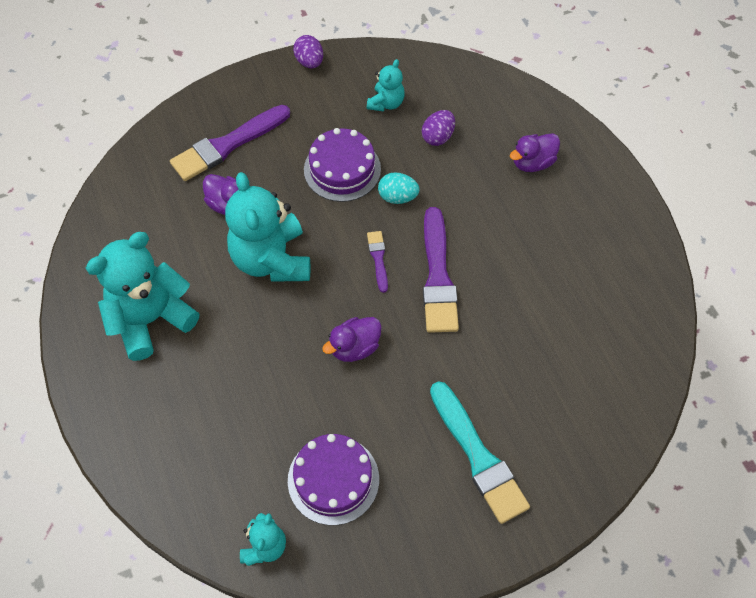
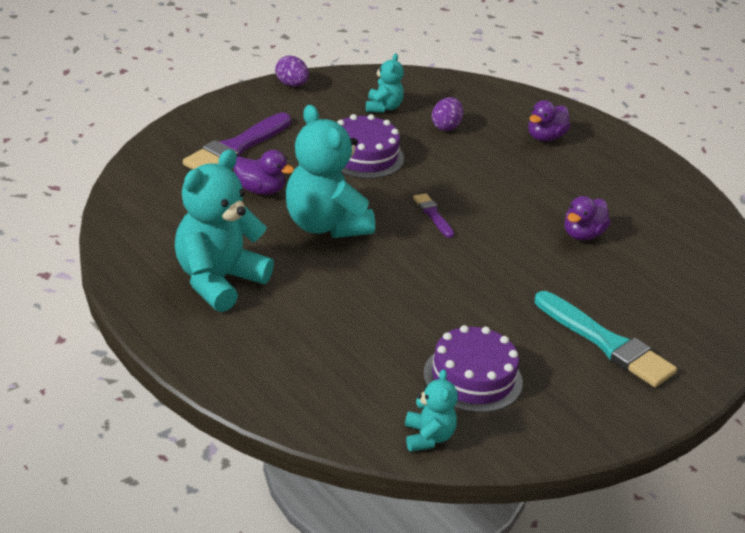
camera: 20 degrees left, 25 degrees down
(354, 347) = (443, 279): purple duck -> purple duck (582, 234)
(397, 197) = (429, 170): turquoise egg -> none
(438, 276) = (498, 221): purple brush -> none

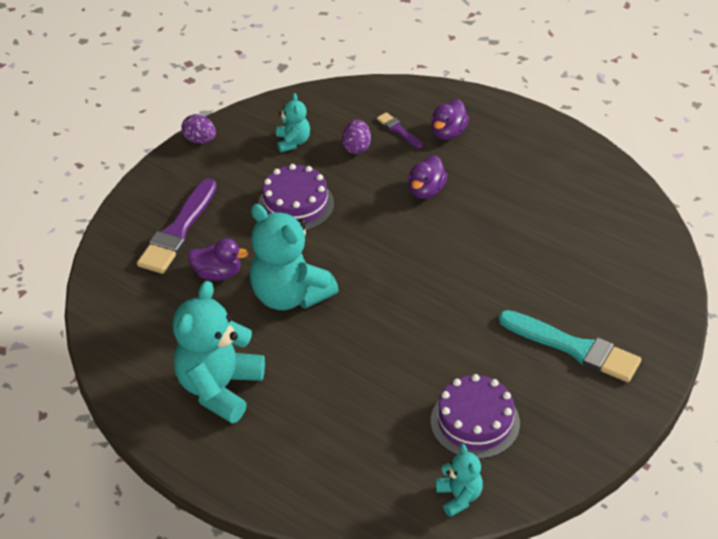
camera: 10 degrees left, 10 degrees up
(433, 214) = (380, 253): purple brush -> purple brush (398, 130)
(582, 234) = (516, 234): purple duck -> purple duck (426, 190)

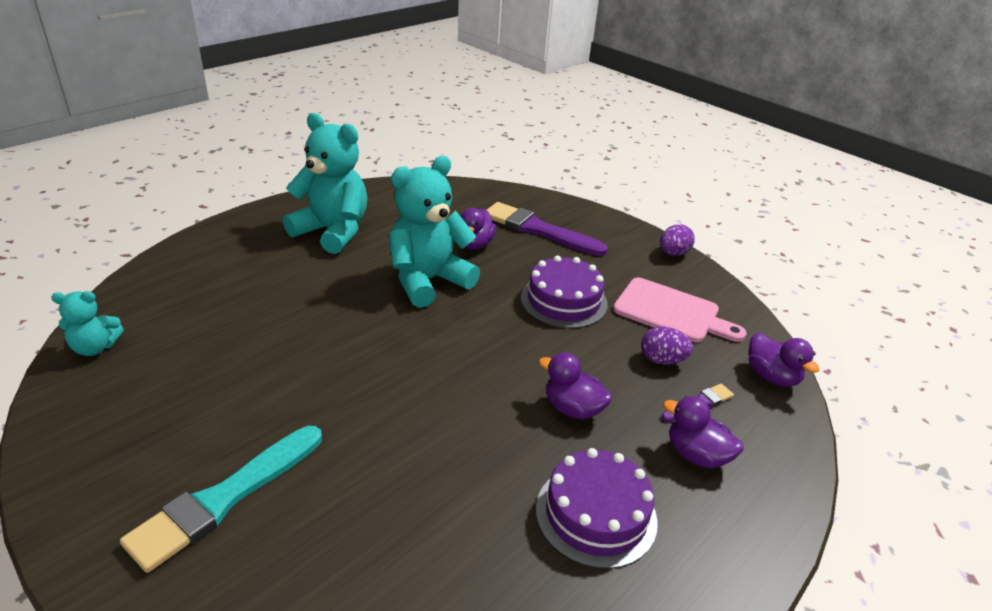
camera: 95 degrees right, 10 degrees down
(293, 142) = (671, 312): turquoise teddy bear -> pink cutting board
(357, 95) = (771, 376): none -> purple duck
(475, 422) = (177, 378): purple cake -> purple cake (596, 514)

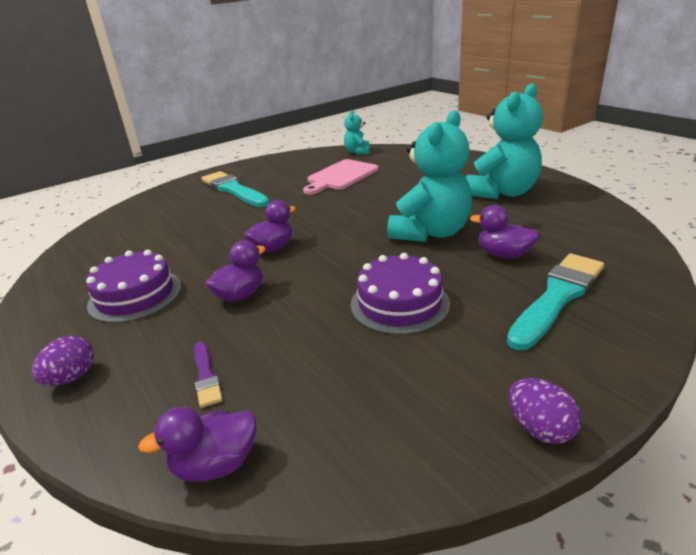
camera: 105 degrees right, 5 degrees down
(428, 281) = (431, 232): turquoise teddy bear -> turquoise teddy bear turned 60 degrees clockwise
(539, 230) = (557, 297): purple brush -> turquoise brush
(662, 360) = (282, 361): purple egg -> purple egg (72, 377)
(671, 312) = (373, 390): pink cutting board -> pink cutting board (340, 176)
(696, 455) = (147, 358): purple duck -> purple duck (273, 248)

